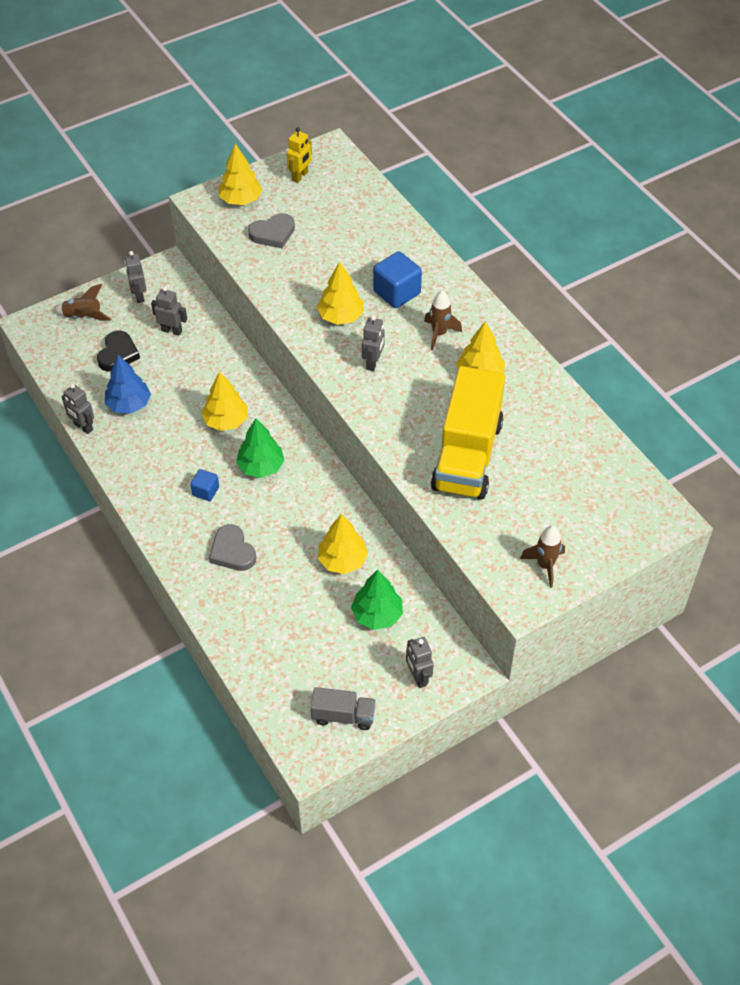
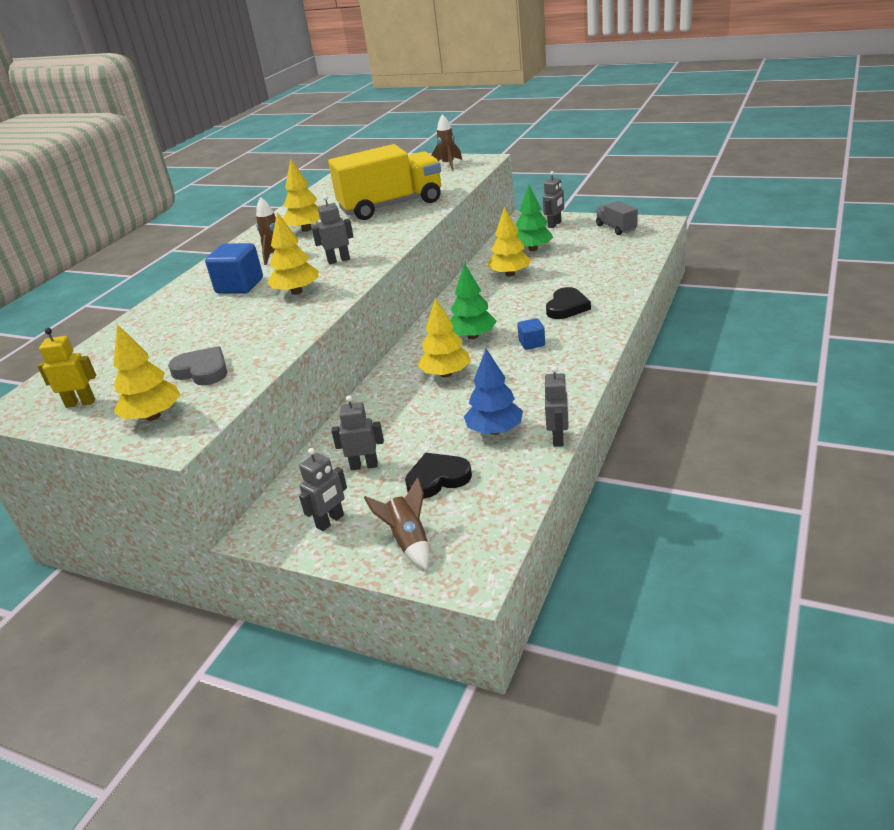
camera: 120 degrees left, 20 degrees down
(172, 330) = (364, 465): grey robot -> grey robot turned 105 degrees clockwise
(232, 551) = (567, 307): grey heart -> black heart

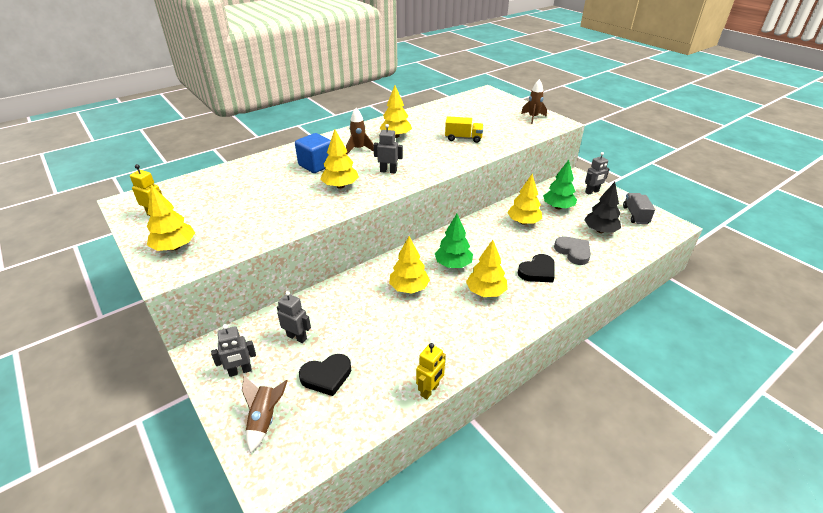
camera: 25 degrees right, 5 degrees up
(202, 371) = (232, 224): grey heart -> grey heart (573, 252)
(391, 206) = (463, 138): yellow truck -> yellow truck, size x0.48
(437, 479) = (326, 376): black heart -> black heart turned 150 degrees clockwise
(495, 430) = (396, 356): blue tree -> none
(532, 343) = (485, 292): blue cube -> yellow tree
(558, 438) = (430, 390): grey robot -> yellow robot
(594, 252) = (600, 230): none -> black tree

